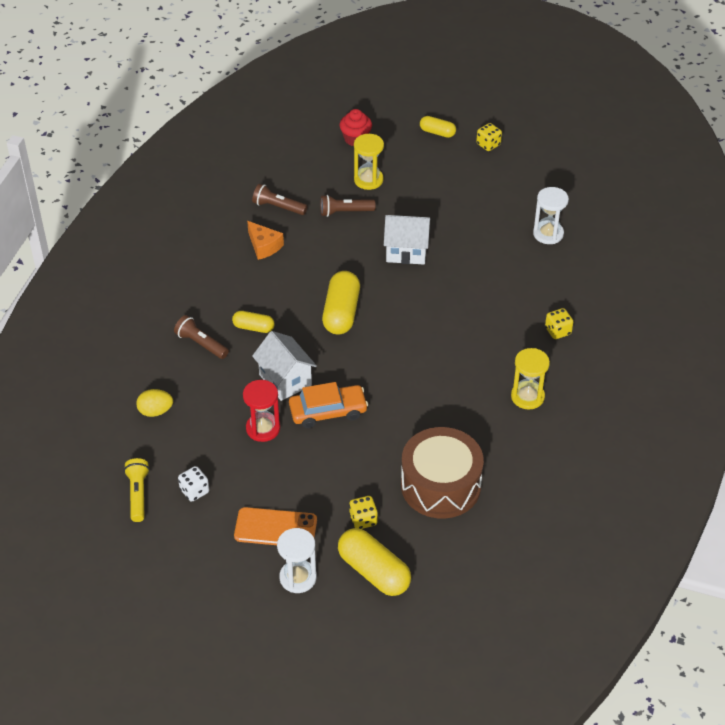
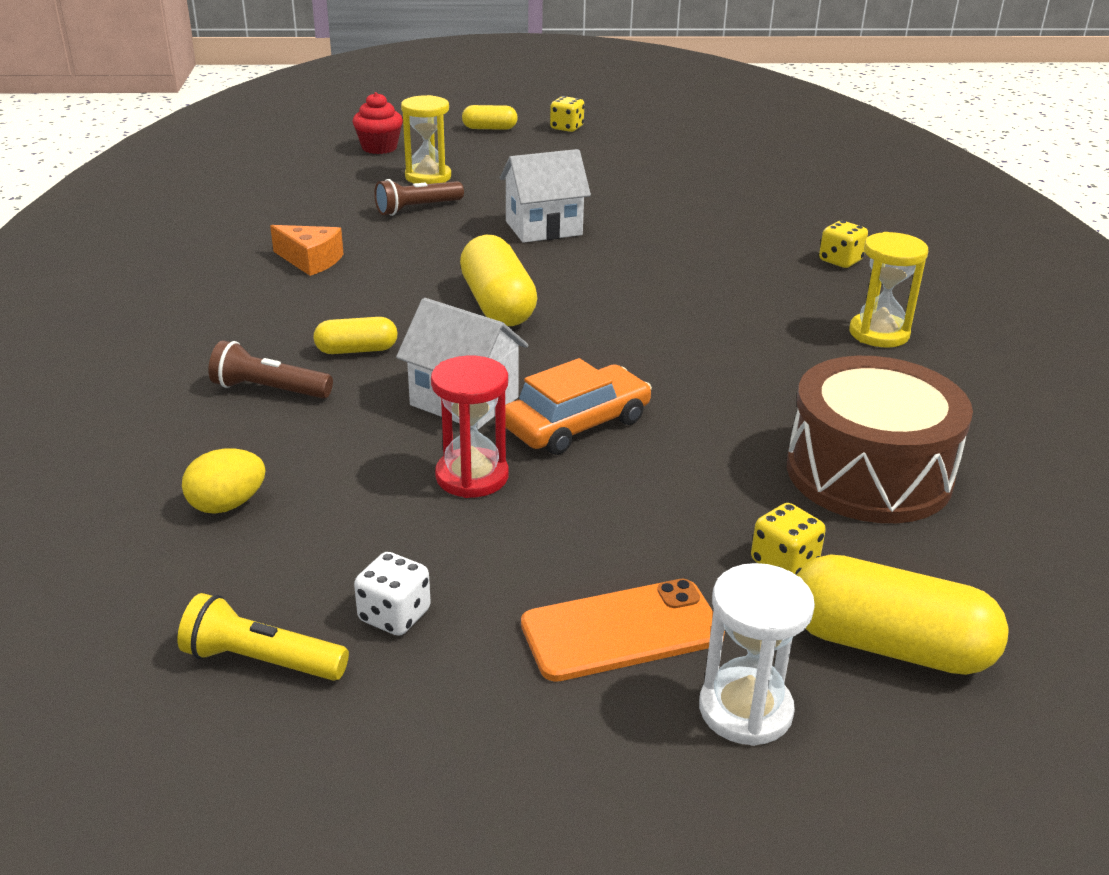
camera: 25 degrees left, 15 degrees down
(138, 494) = (261, 661): yellow flashlight -> yellow flashlight turned 45 degrees counterclockwise
(278, 207) = (306, 220): brown flashlight -> none
(548, 234) = (723, 182): white hourglass -> none

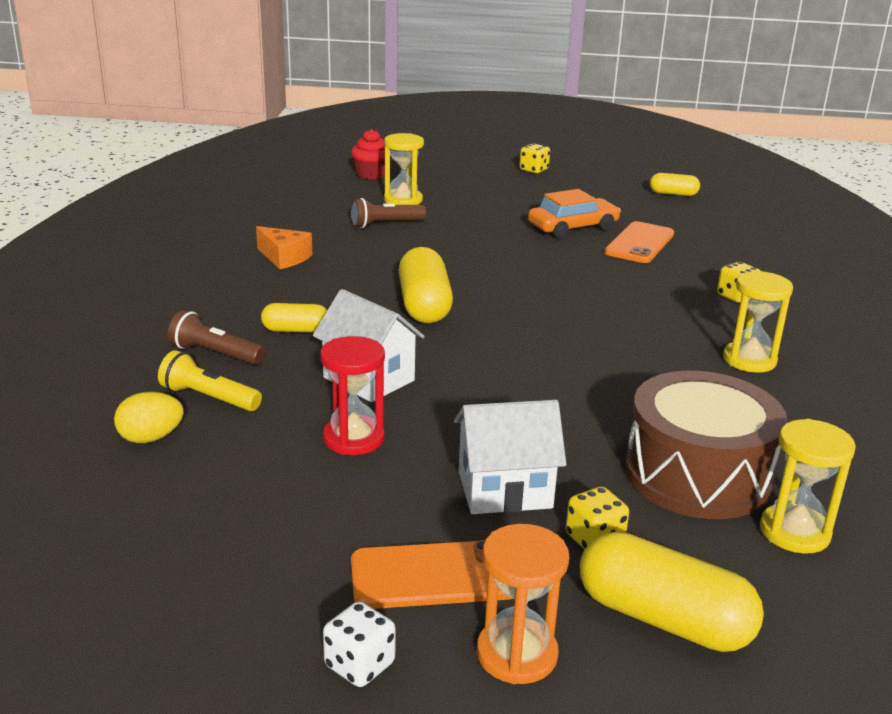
camera: 10 degrees right, 5 degrees down
(261, 661) = (134, 560): yellow flashlight -> yellow flashlight (208, 398)
(394, 616) = (251, 539): white dice -> white dice (359, 665)
(489, 128) = (468, 166): yellow capsule -> yellow capsule (673, 194)
(543, 228) = (485, 248): white house -> white house (504, 490)
(576, 424) = (456, 406): orange car -> orange car (573, 227)
(715, 207) = (639, 243): none -> orange phone
(745, 710) = (516, 654): white hourglass -> orange hourglass
(991, 526) = (794, 532): none -> yellow hourglass

